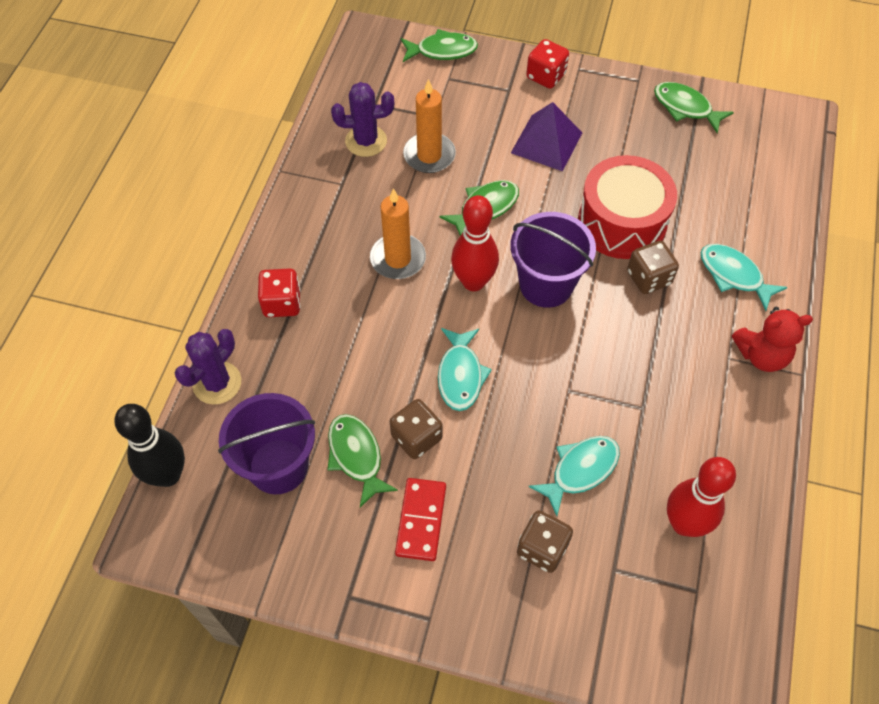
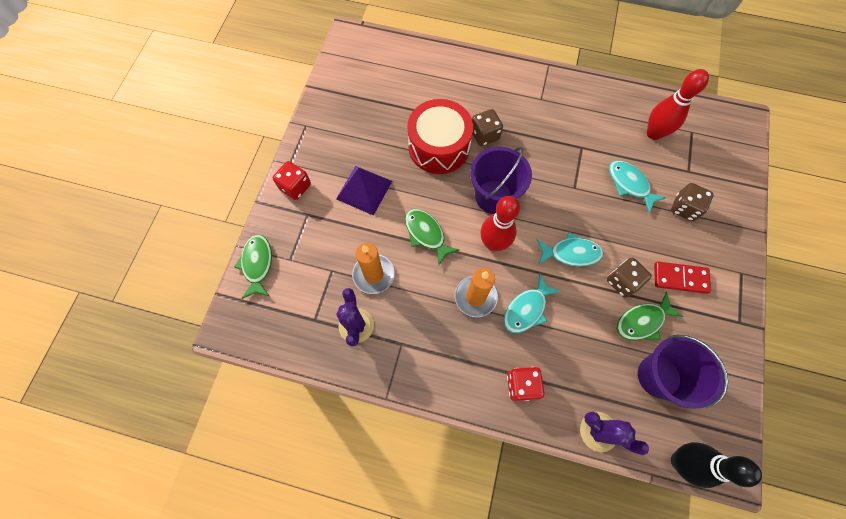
camera: 90 degrees left, 10 degrees up
(685, 108) = (335, 99): green fish -> none
(734, 275) = (480, 88): turquoise fish -> turquoise fish (527, 309)
(761, 355) = (538, 82): red teddy bear -> none

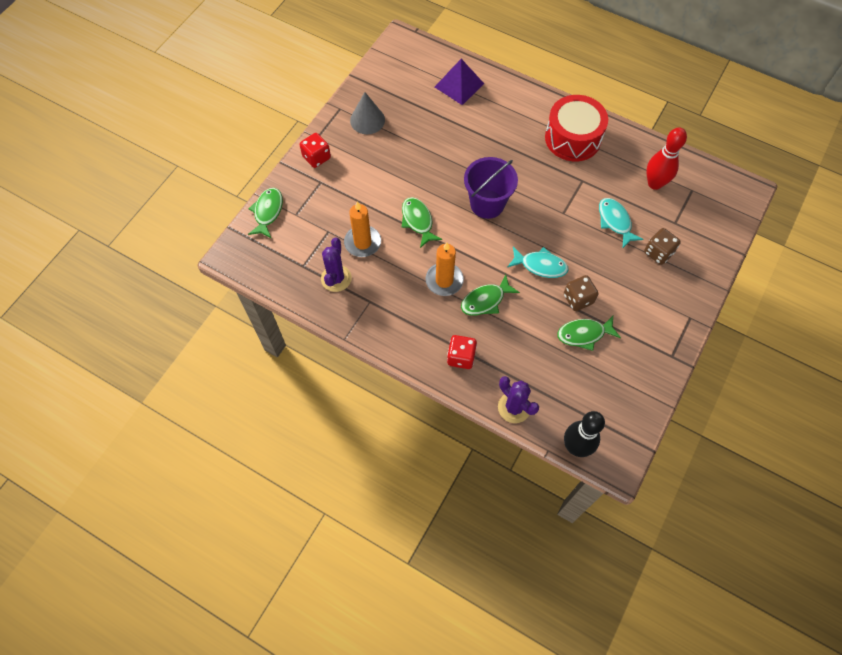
camera: 15 degrees right, 5 degrees down
(339, 132) = (367, 120): none -> grey cone
(364, 190) = (375, 173): purple pyramid -> purple pyramid (459, 85)
(439, 147) = (452, 152): red drum -> red drum (573, 138)
(484, 135) = (496, 151): brown dice -> none
(493, 243) = (474, 242): red bowling pin -> none
(527, 309) = (485, 300): turquoise fish -> green fish
(659, 376) = (582, 380): purple bucket -> none
(680, 278) = (631, 308): red domino -> none

